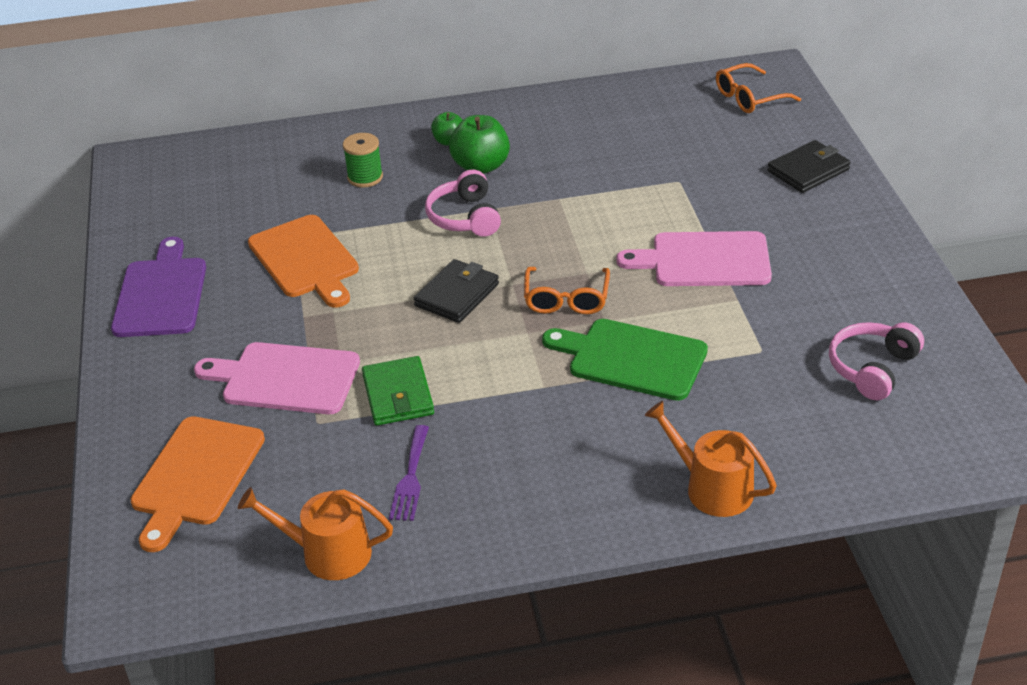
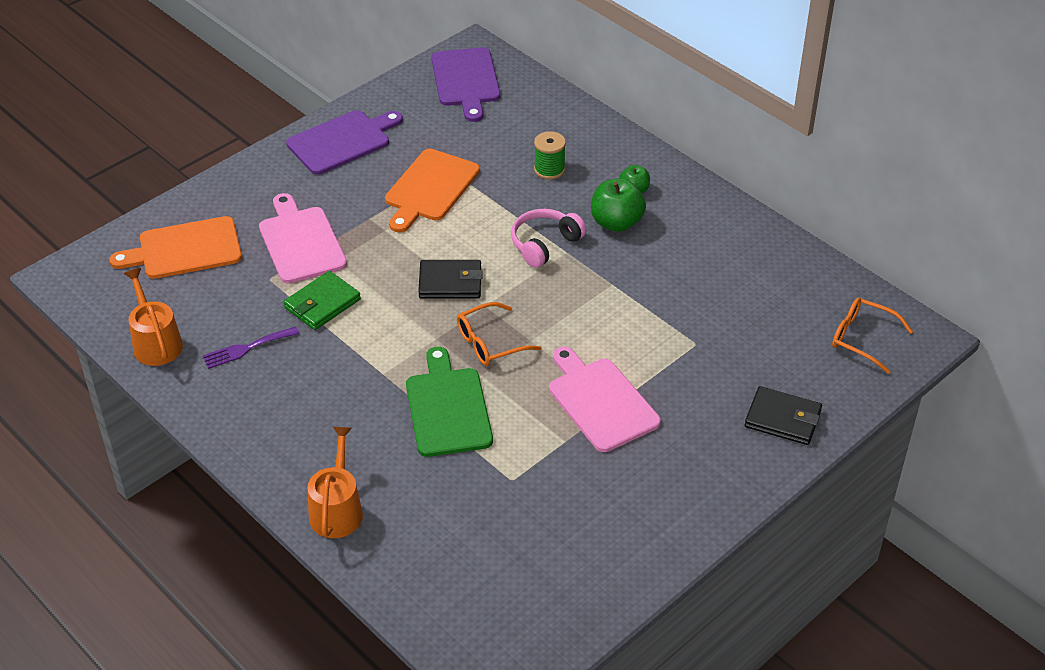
camera: 55 degrees right, 5 degrees up
(173, 181) = (466, 80): none -> purple cutting board
(872, 368) = (539, 556): pink headphones -> none

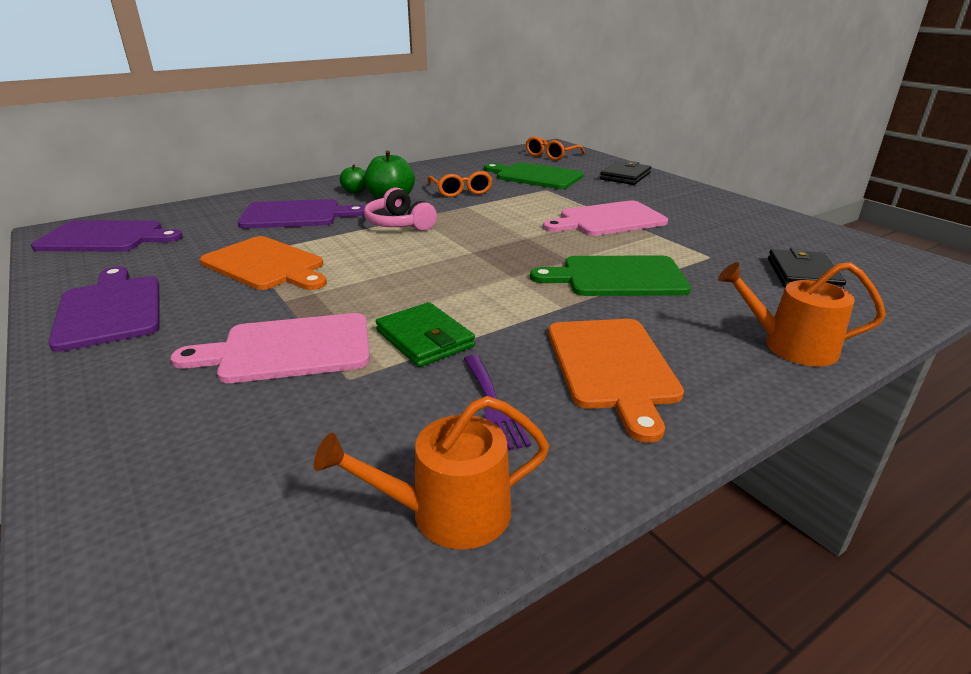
camera: 80 degrees left, 15 degrees down
(185, 249) = (208, 467): orange cutting board -> orange cutting board (612, 367)
(450, 282) = (428, 264): black wallet -> black wallet (803, 275)
(490, 343) = (526, 253): orange glasses -> orange glasses (461, 191)
(549, 169) = (296, 215): green spool -> purple cutting board
(749, 330) = (536, 176): none -> green cutting board

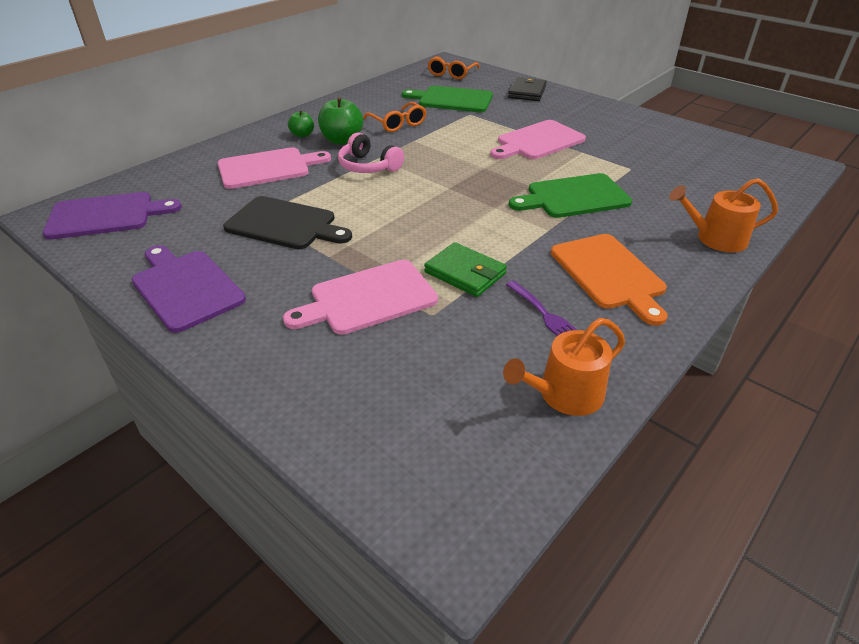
camera: 15 degrees left, 10 degrees up
(266, 265) = (285, 224): orange cutting board -> black cutting board
(296, 215) = (268, 168): purple cutting board -> pink cutting board
(803, 275) = (701, 177): black wallet -> none

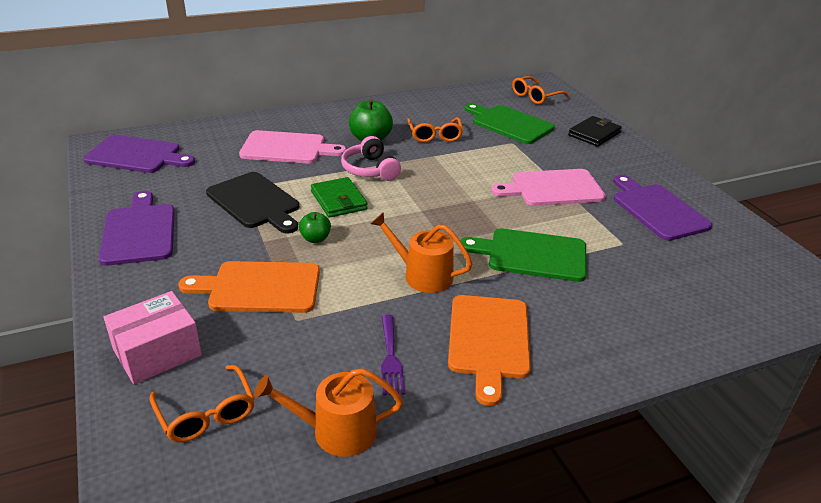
camera: 25 degrees right, 5 degrees down
(302, 135) = (342, 125): green apple -> green apple (315, 239)
(325, 394) = (157, 352): none -> pink box
(368, 298) = (259, 287): pink cutting board -> orange cutting board
(433, 429) = (206, 413): none -> orange glasses
(465, 273) = (358, 293): green wallet -> green wallet (338, 200)
(629, 137) = (657, 210): none -> purple cutting board
(715, 238) = (638, 344): orange watering can -> orange watering can (422, 275)

